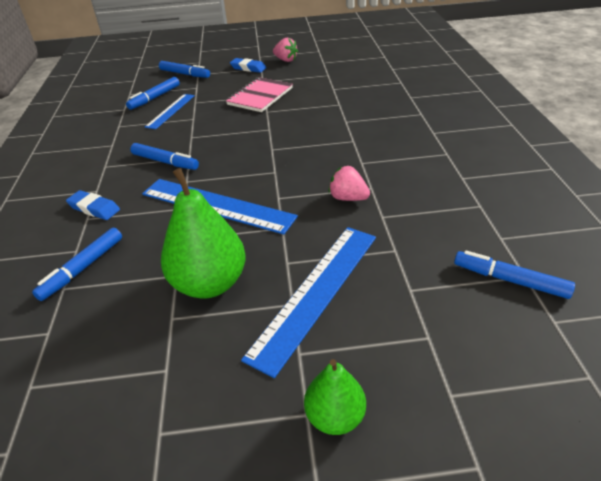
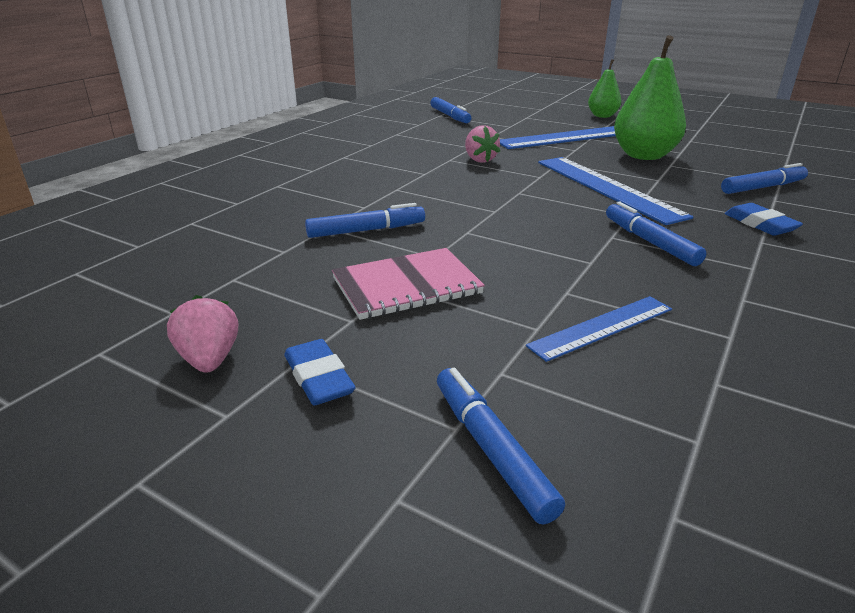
camera: 145 degrees left, 10 degrees down
(155, 98) = (623, 385): blue marker -> blue marker (365, 230)

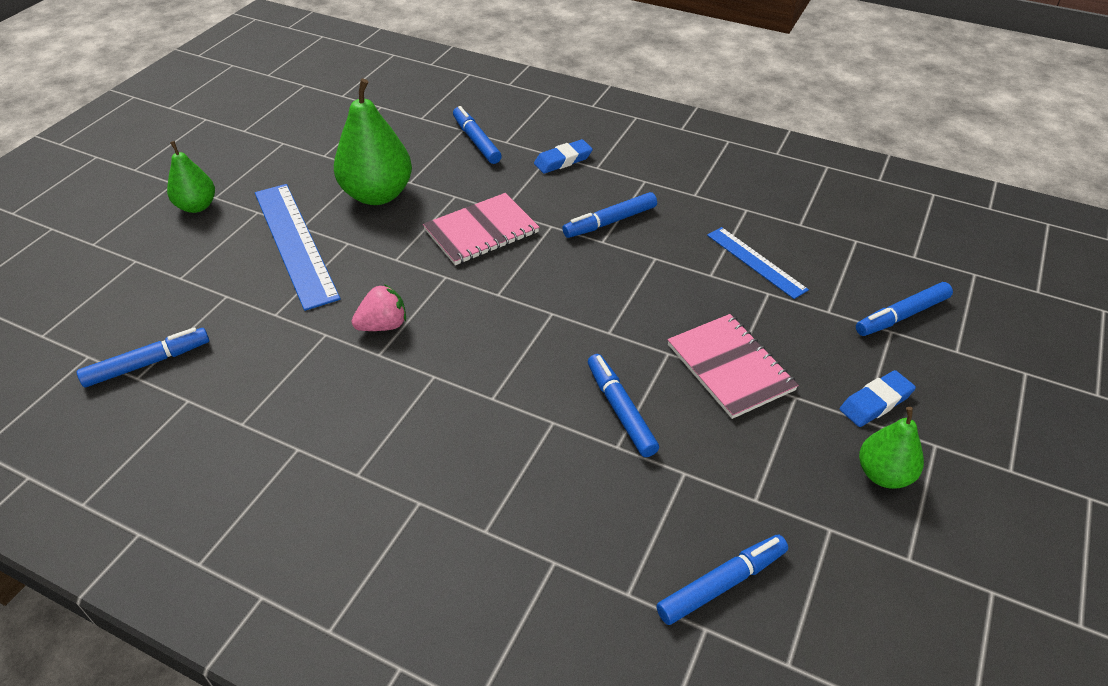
camera: 95 degrees left, 15 degrees up
(166, 254) = (721, 584): none -> blue marker
(209, 359) = (883, 474): pink strawberry -> green pear
(607, 188) = (481, 231): blue ruler -> pink notebook

